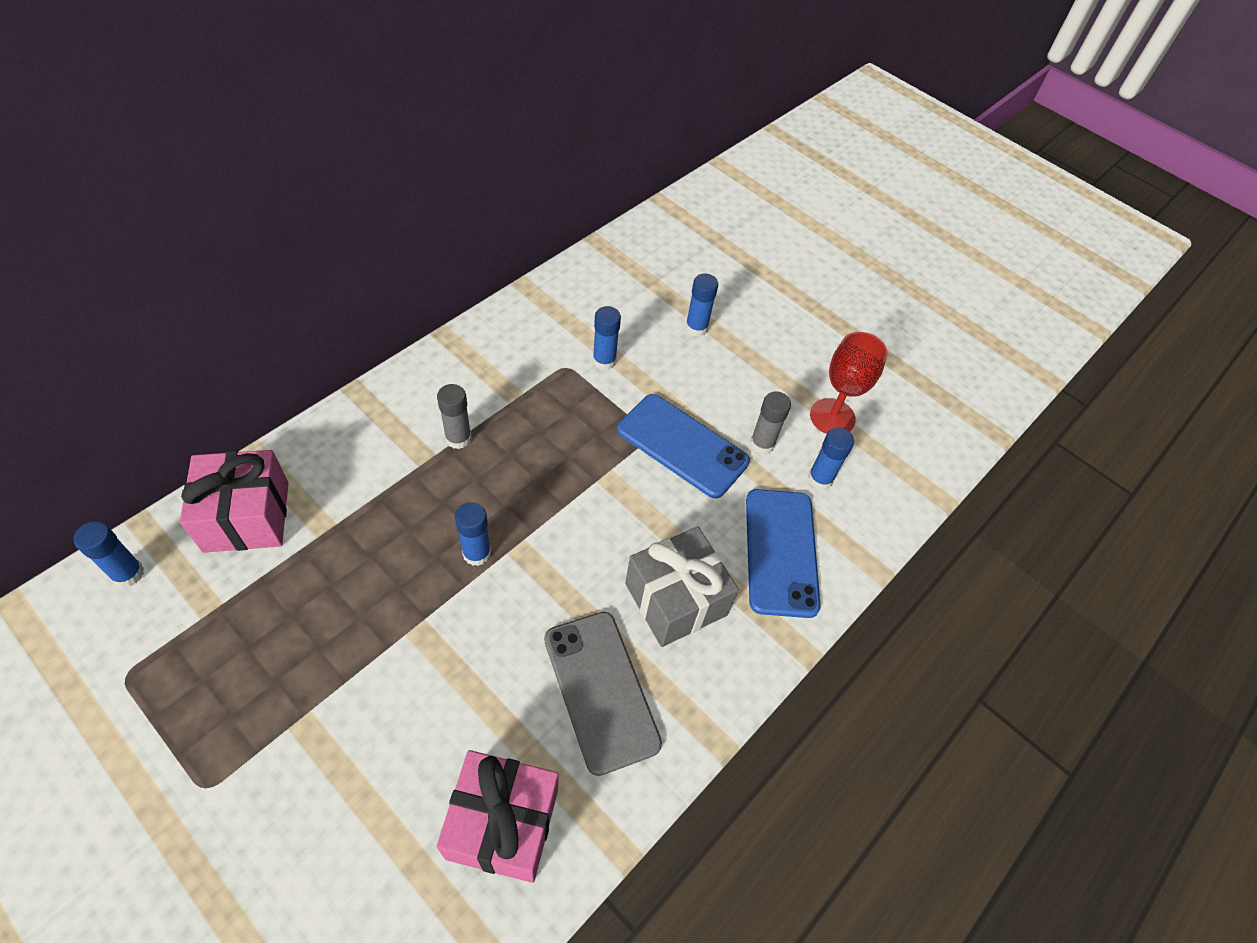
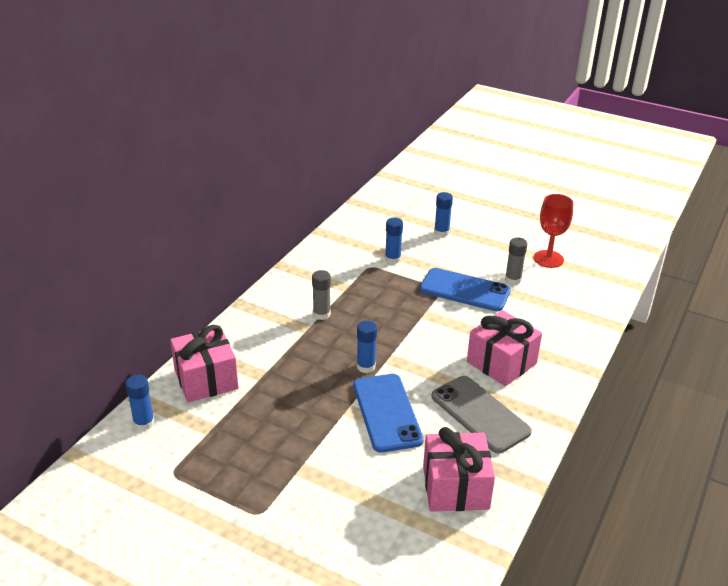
camera: 10 degrees left, 20 degrees down
(676, 599) = (501, 363): grey gift -> pink gift
(780, 552) = (552, 328): blue phone -> blue phone (386, 412)
(820, 479) = (557, 289): blue glue stick -> none

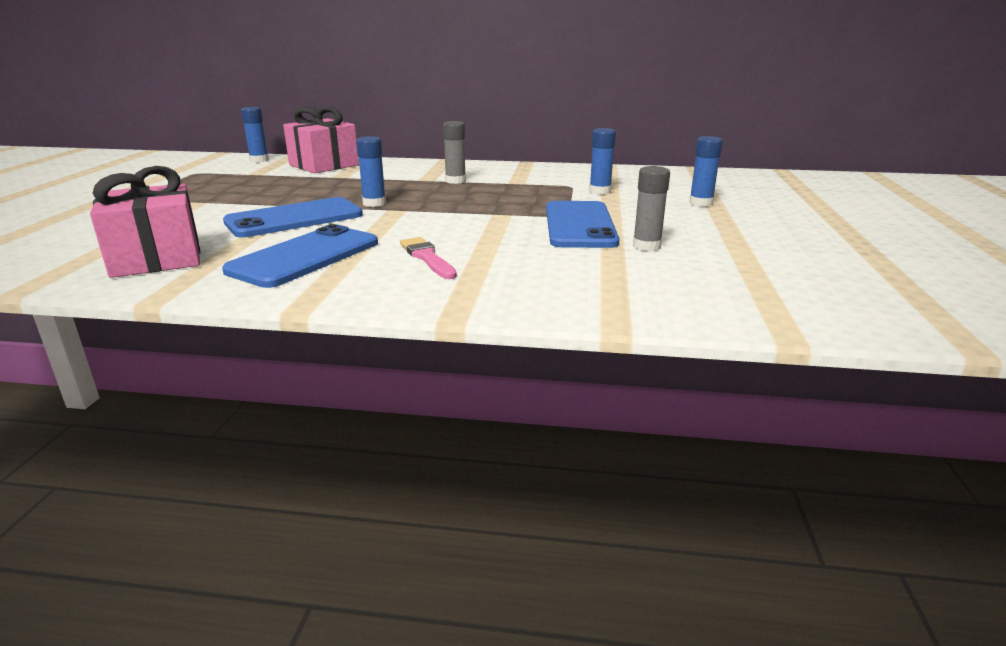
camera: 70 degrees right, 10 degrees down
(480, 414) = (305, 257): grey phone -> blue phone
(501, 363) = (427, 257): pink gift -> pink brush
(548, 259) = (746, 262): red goblet -> none

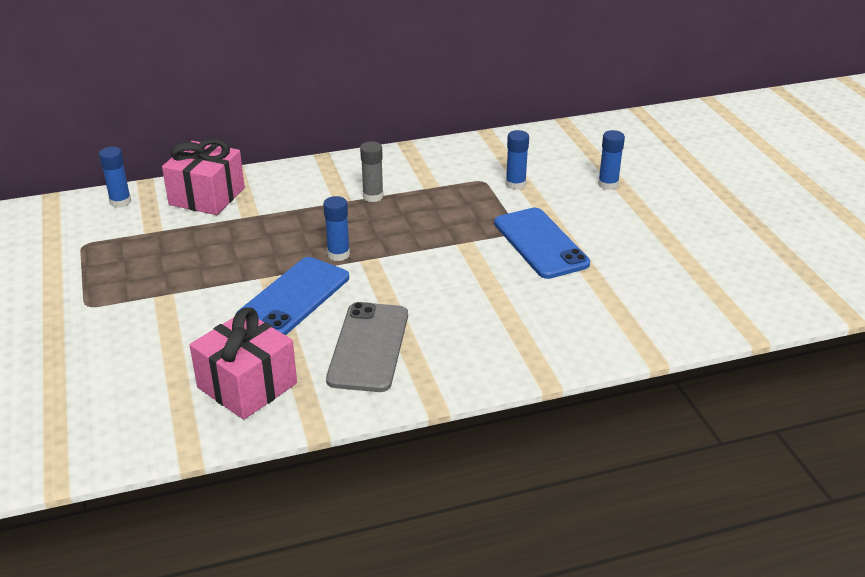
camera: 25 degrees left, 10 degrees up
(305, 257) = (369, 347): blue phone -> grey phone
(427, 257) = (465, 320): pink brush -> none
(646, 246) = (610, 260): grey glue stick -> none

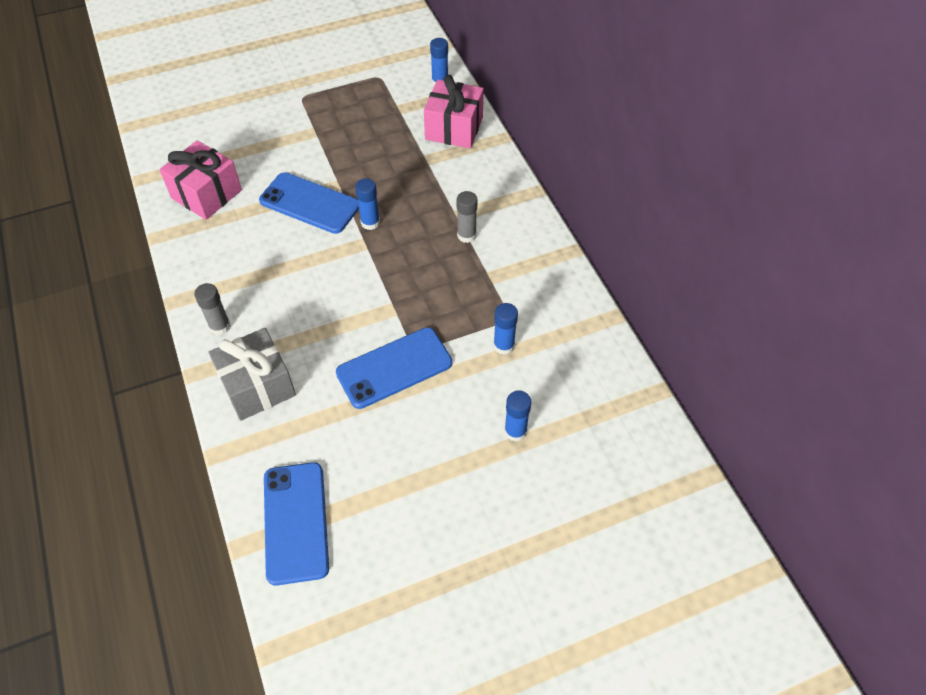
camera: 85 degrees right, 20 degrees up
(369, 347) = (244, 255): grey phone -> none
(479, 362) = (220, 326): none -> grey glue stick
(564, 330) = (257, 386): none -> grey gift
(721, 302) = (296, 522): none -> blue phone

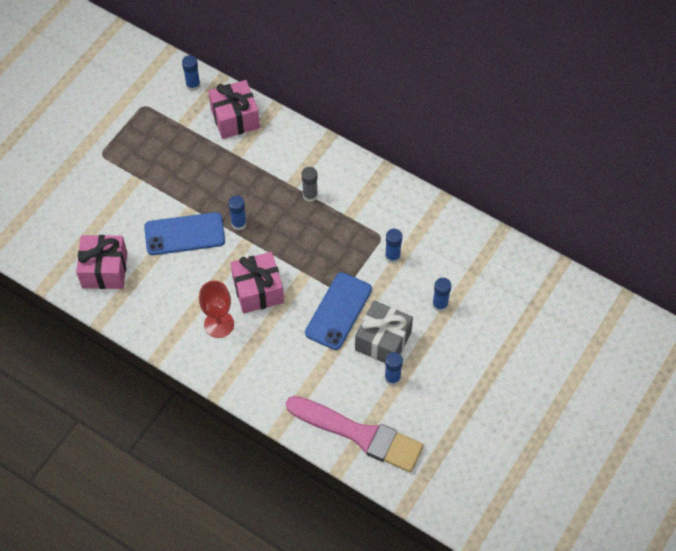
camera: 35 degrees left, 5 degrees up
(220, 326) = (204, 353): grey glue stick -> none
(257, 386) = (265, 374): grey gift -> grey gift (383, 341)
(261, 306) = (219, 324): none -> red goblet
(296, 522) = (359, 434): blue phone -> pink brush
(330, 296) = (258, 290): none -> pink gift
(389, 480) = (392, 378): none -> blue glue stick

